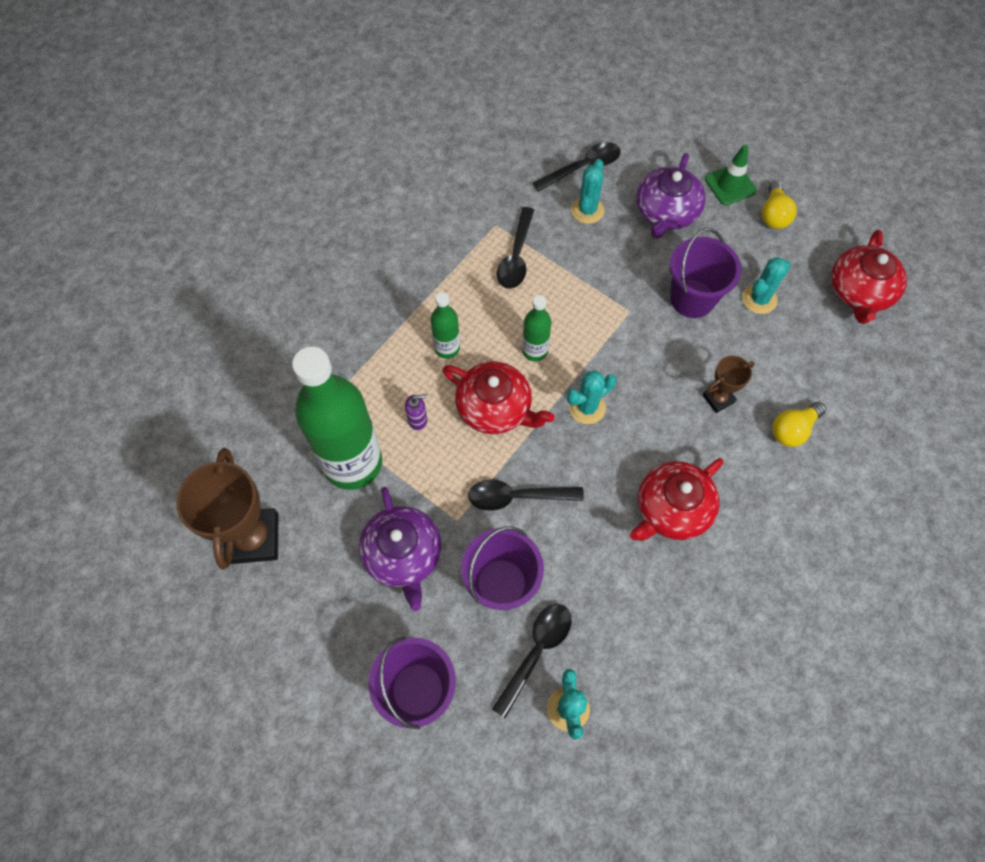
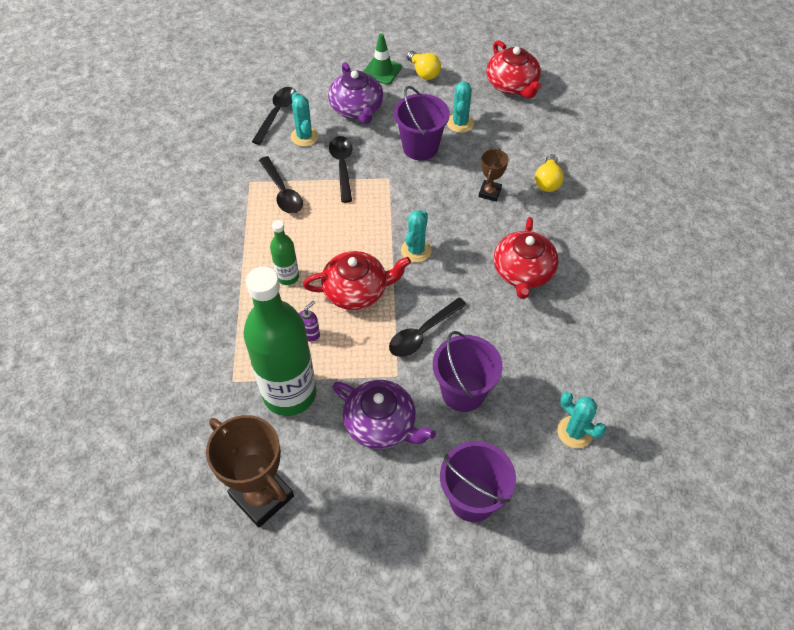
camera: 40 degrees left, 10 degrees down
(534, 351) = (349, 240): green bottle -> none
(536, 652) = (524, 415): black spoon -> black spoon (342, 166)

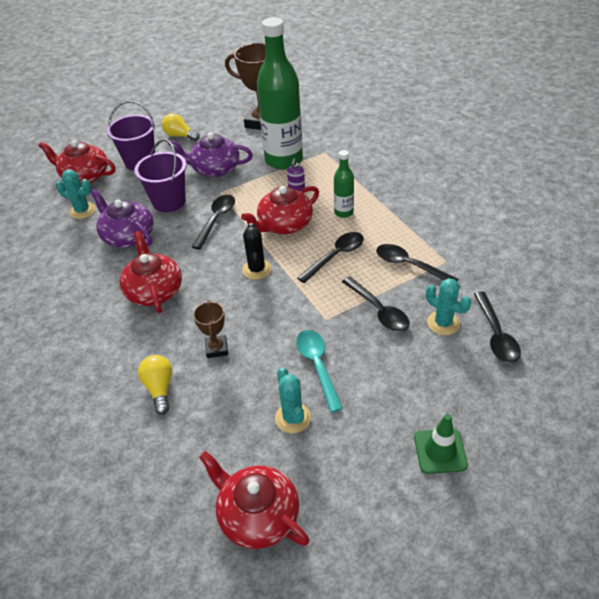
camera: 155 degrees right, 10 degrees down
(336, 230) = (335, 256): none -> black spoon
(357, 109) = (421, 381): purple teapot -> purple teapot (128, 236)
(416, 250) = (257, 269): turquoise cactus -> black cactus
(420, 147) = (317, 366): purple bucket -> turquoise spoon
(423, 72) = (387, 476): yellow light bulb -> yellow light bulb (180, 136)
(559, 508) = (84, 176): none -> red teapot

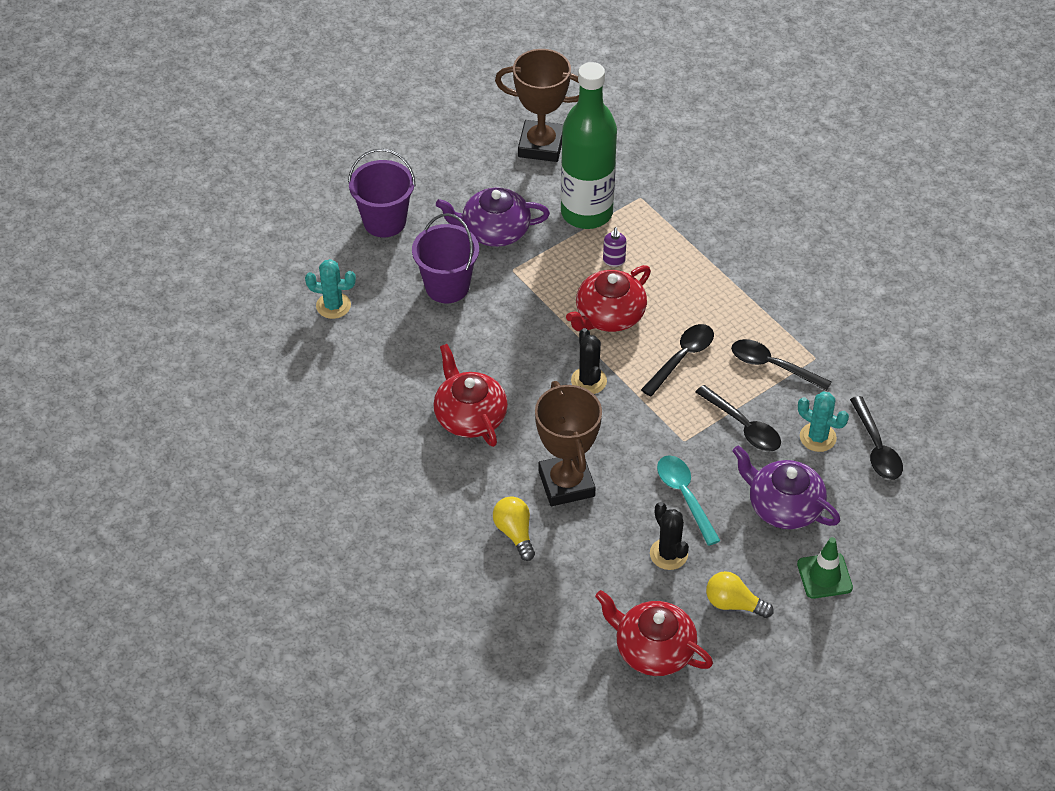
camera: 10 degrees left, 5 degrees up
(84, 176) = (314, 249): red teapot -> none
(128, 236) = (410, 342): purple teapot -> purple teapot (783, 506)
(180, 136) = (428, 174): yellow light bulb -> yellow light bulb (733, 604)
(216, 220) = (519, 312): black spoon -> none
(216, 348) = (566, 483): brown trophy -> brown trophy, size x1.93
(293, 418) = (668, 554): turquoise cactus -> black cactus
(343, 212) = (681, 294): green bottle -> none

